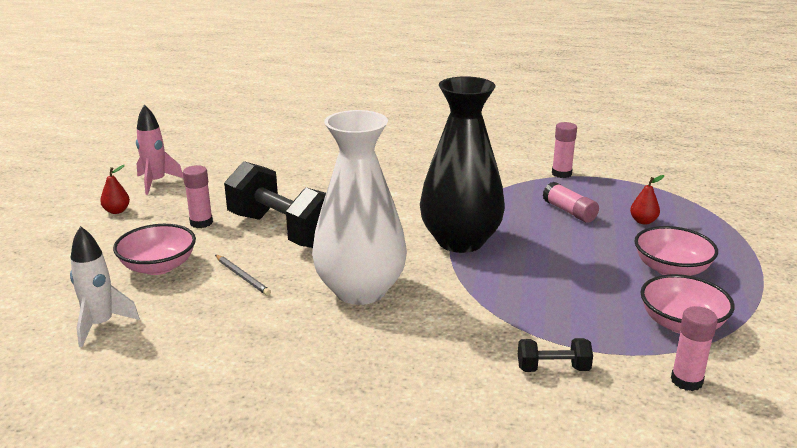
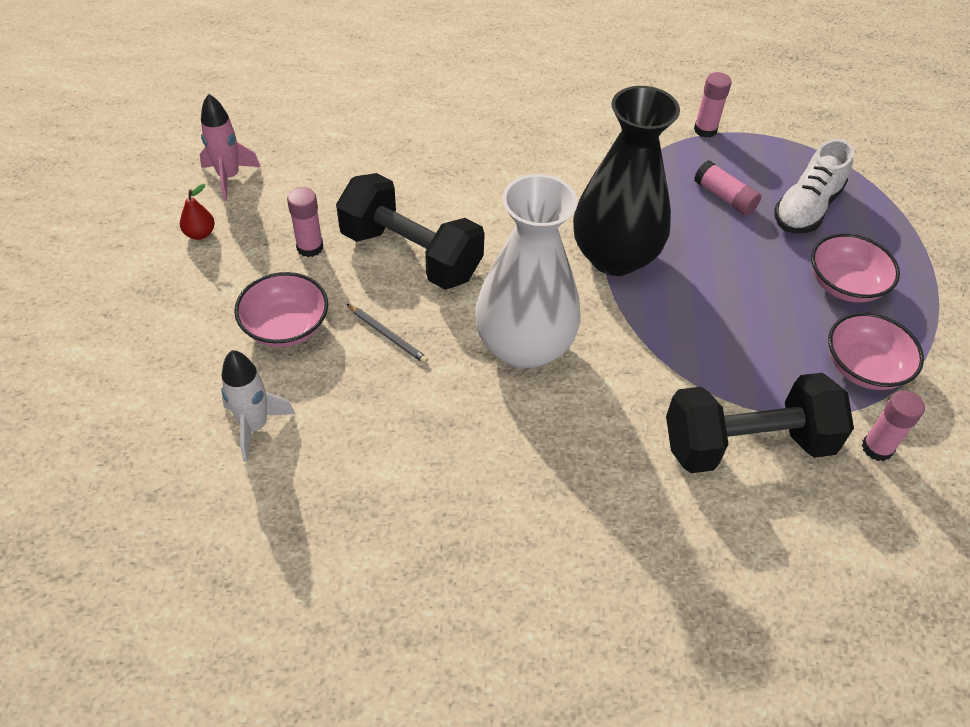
camera: 10 degrees left, 25 degrees up
(553, 368) = (746, 444): black dumbbell -> black dumbbell, size x2.29
(643, 221) = (806, 208): red pear -> white shoe

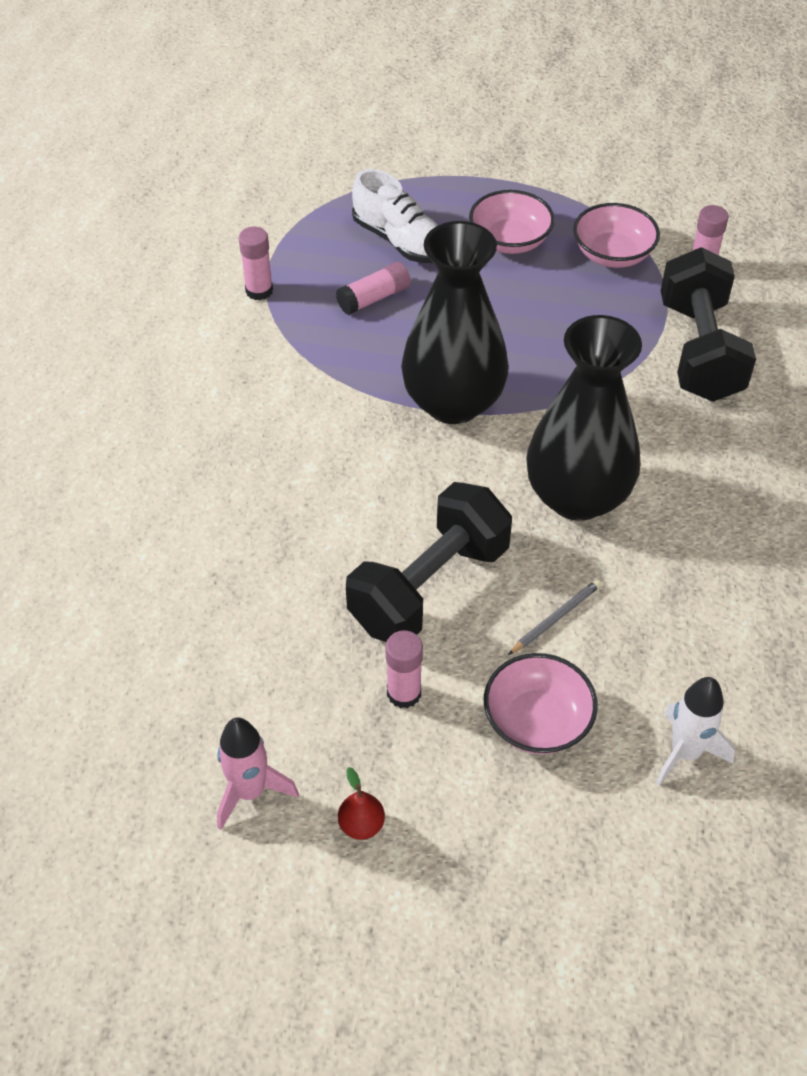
camera: 80 degrees left, 0 degrees up
(524, 346) = (577, 496): white vase -> black vase

